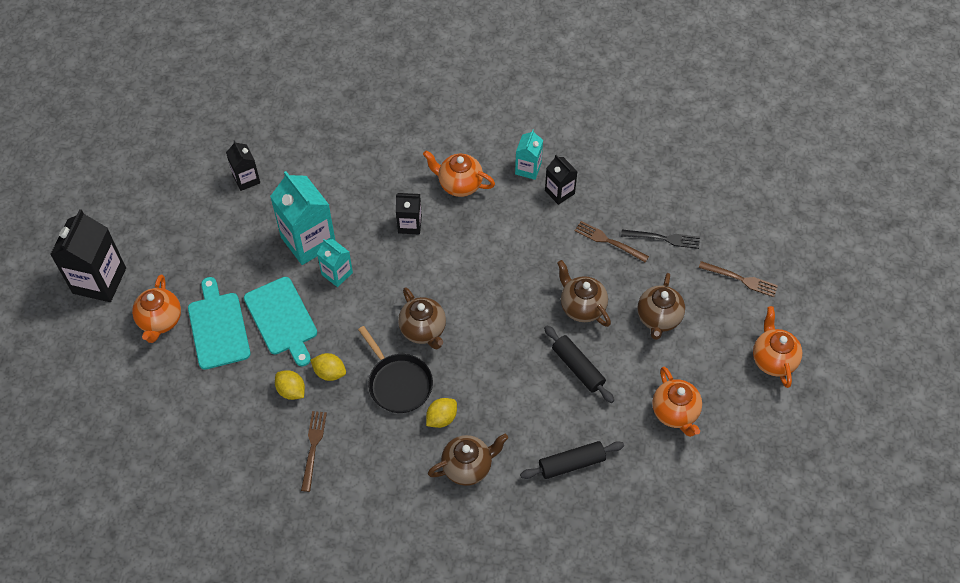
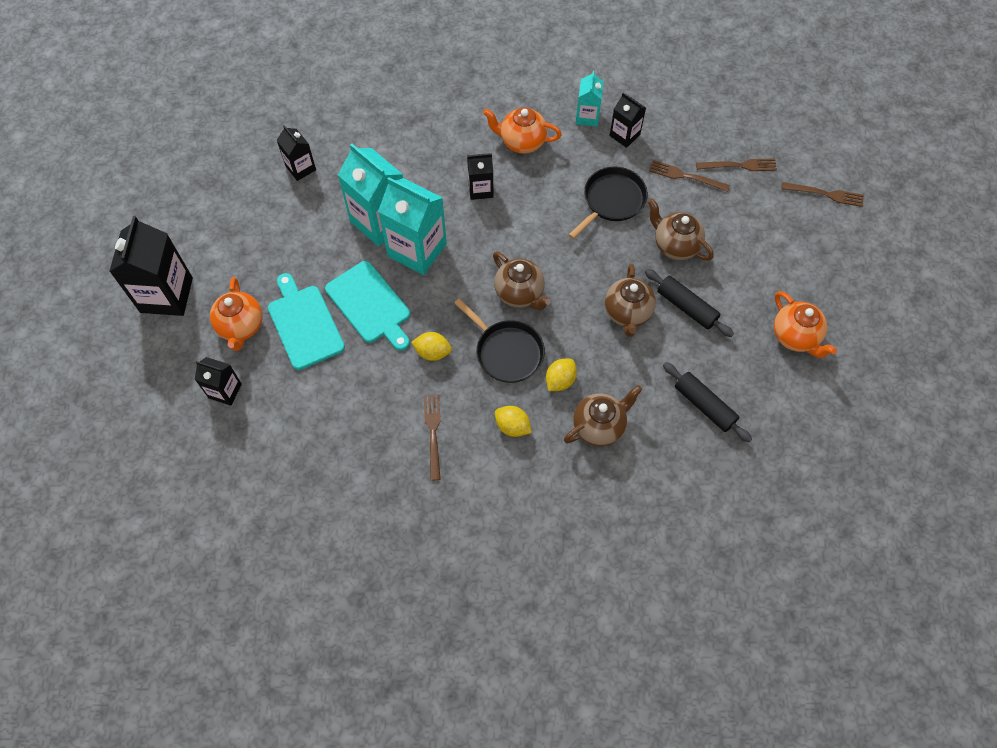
camera: 10 degrees left, 5 degrees up
(133, 378) = (225, 391): none -> black carton
(291, 390) = (396, 377): yellow lemon -> yellow lemon (512, 426)
(337, 273) = (417, 250): turquoise carton -> turquoise carton, size x1.84
(532, 254) = (612, 200): none -> black pan
(571, 463) = (704, 405): black rolling pin -> black rolling pin turned 75 degrees clockwise
(658, 318) = (754, 245): brown teapot -> brown teapot (627, 313)
(664, 238) = (739, 165): black fork -> brown fork
(773, 359) = (878, 268): orange teapot -> none

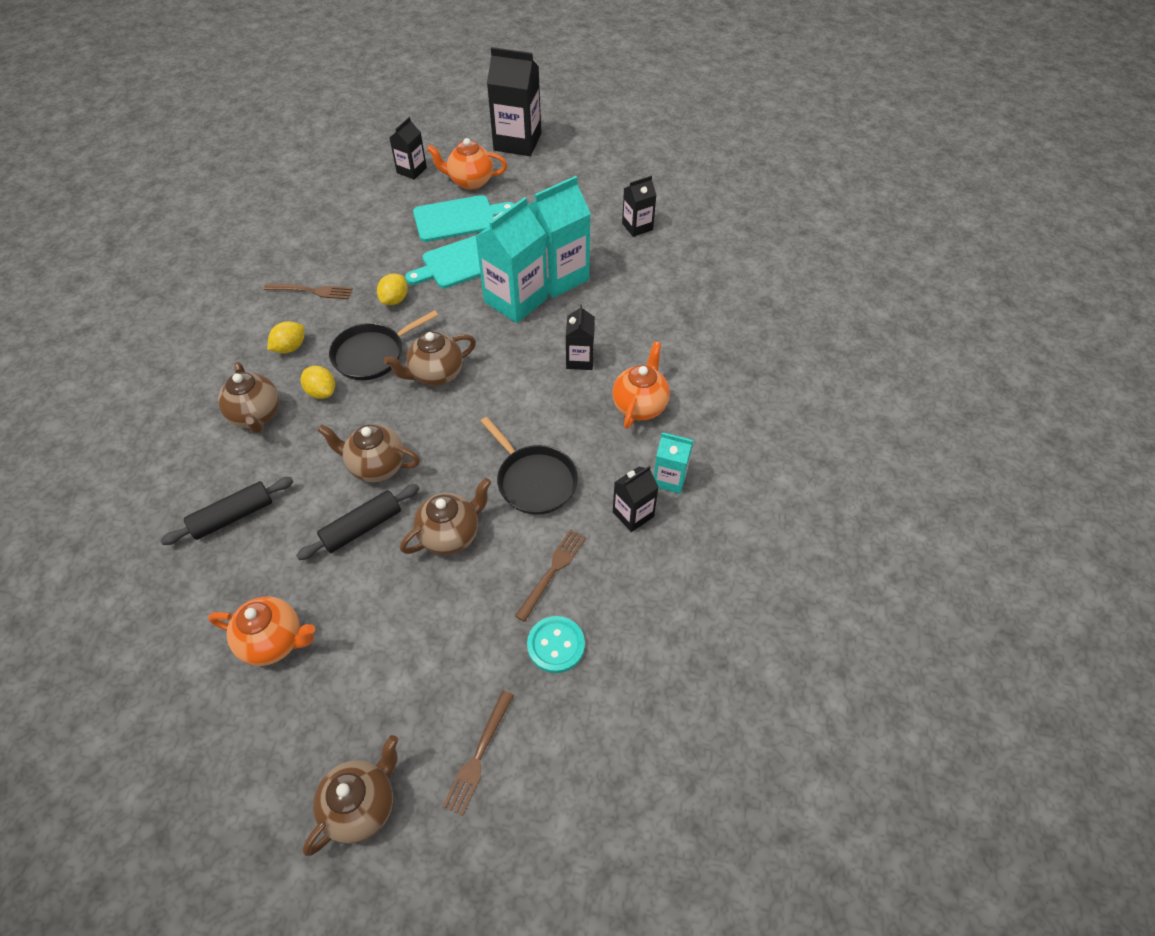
camera: 100 degrees right, 10 degrees down
(739, 165) = (556, 645): brown fork -> turquoise button
(795, 337) = (274, 641): orange teapot -> orange teapot turned 150 degrees counterclockwise
(879, 249) = (361, 806): none -> brown teapot

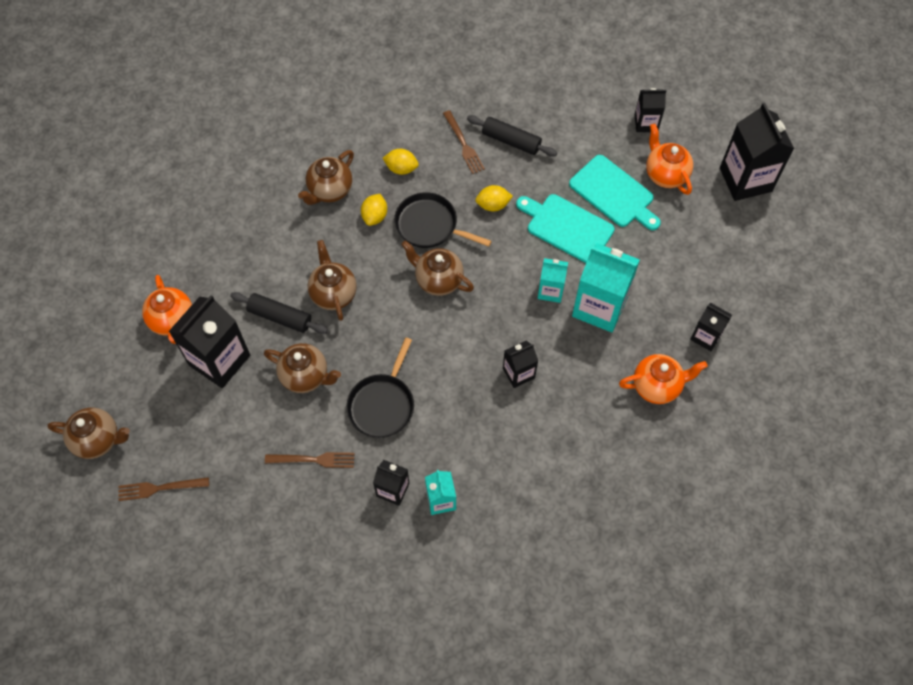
camera: 60 degrees right, 10 degrees up
(233, 516) = (244, 234): black rolling pin -> black rolling pin (511, 141)
(365, 612) = (219, 360): none -> black carton
(515, 300) = (550, 290): turquoise carton -> turquoise carton, size x0.54
(556, 645) = (258, 493): turquoise button -> none
(640, 406) = (499, 443): orange teapot -> orange teapot (657, 386)

